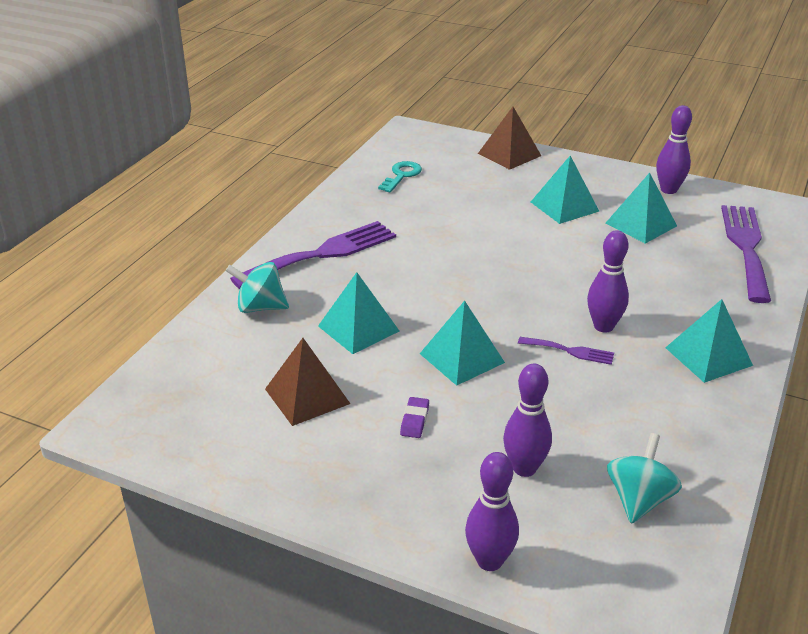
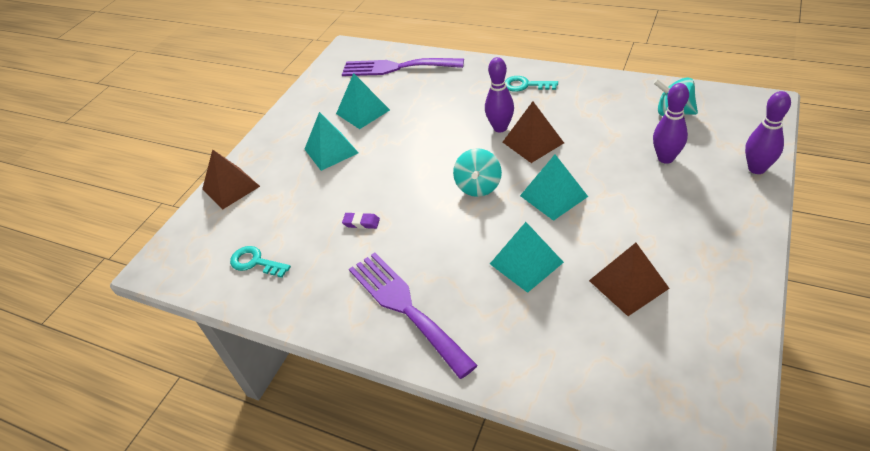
camera: 85 degrees left, 10 degrees up
(260, 307) = (504, 343): turquoise spinning top -> turquoise spinning top (478, 186)
(415, 420) = (636, 215): purple eraser -> purple eraser (361, 223)
(570, 351) = (533, 142): purple fork -> brown pyramid
(668, 190) = (312, 98): purple bowling pin -> none
(708, 356) = (525, 85): turquoise pyramid -> turquoise key

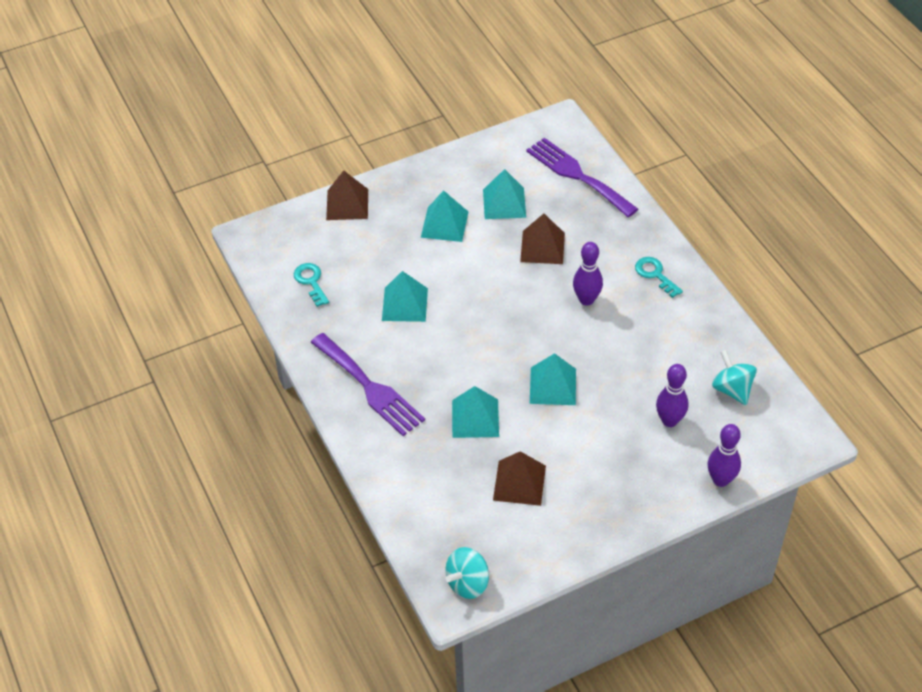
camera: 35 degrees right, 5 degrees up
(361, 223) = (404, 304): purple eraser -> turquoise pyramid
(405, 307) = (370, 387): purple fork -> purple fork turned 135 degrees clockwise
(478, 186) = (511, 338): turquoise spinning top -> turquoise spinning top (468, 583)
(533, 142) = (594, 331): brown pyramid -> brown pyramid (542, 247)

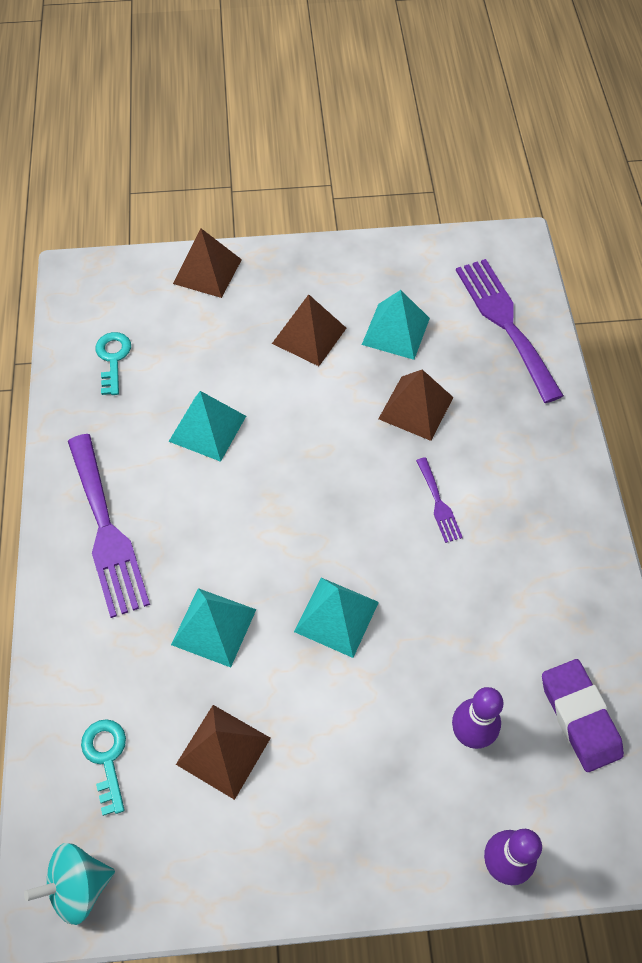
camera: 20 degrees right, 10 degrees up
(444, 224) = (309, 335): turquoise pyramid -> brown pyramid
(586, 300) = (438, 503): purple bowling pin -> purple fork
(655, 275) = (546, 498): turquoise key -> turquoise key (106, 758)
(732, 389) = (579, 717): turquoise spinning top -> purple eraser

